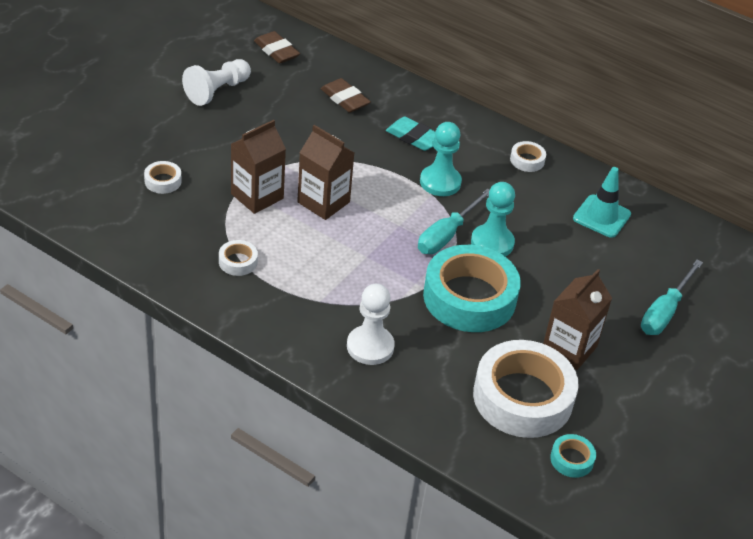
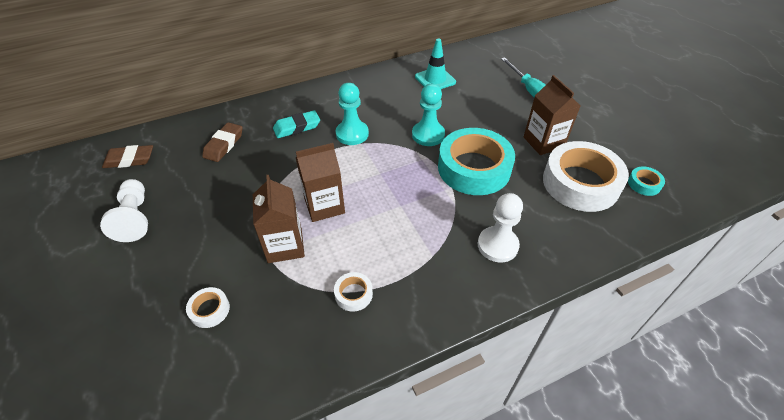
camera: 55 degrees left, 5 degrees up
(345, 99) = (224, 145): brown eraser -> brown eraser turned 60 degrees counterclockwise
(447, 235) = (406, 153): turquoise screwdriver -> none
(527, 160) = (362, 87): white tape -> none

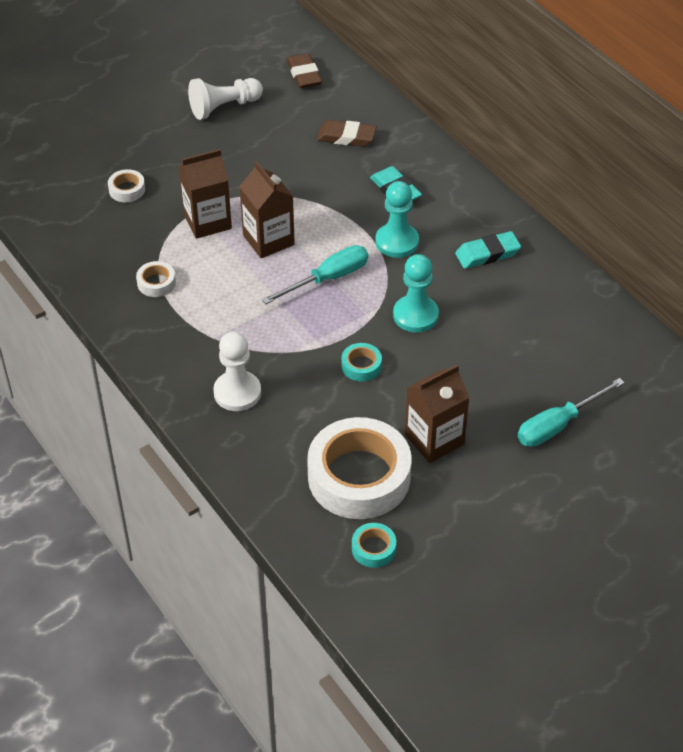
camera: 80 degrees right, 0 degrees up
(377, 95) = (487, 254): none -> turquoise eraser
(380, 175) = (328, 279): none -> turquoise screwdriver
(435, 79) = (548, 311): turquoise traffic cone -> none
(474, 168) = (361, 366): turquoise tape -> turquoise tape, size x0.42

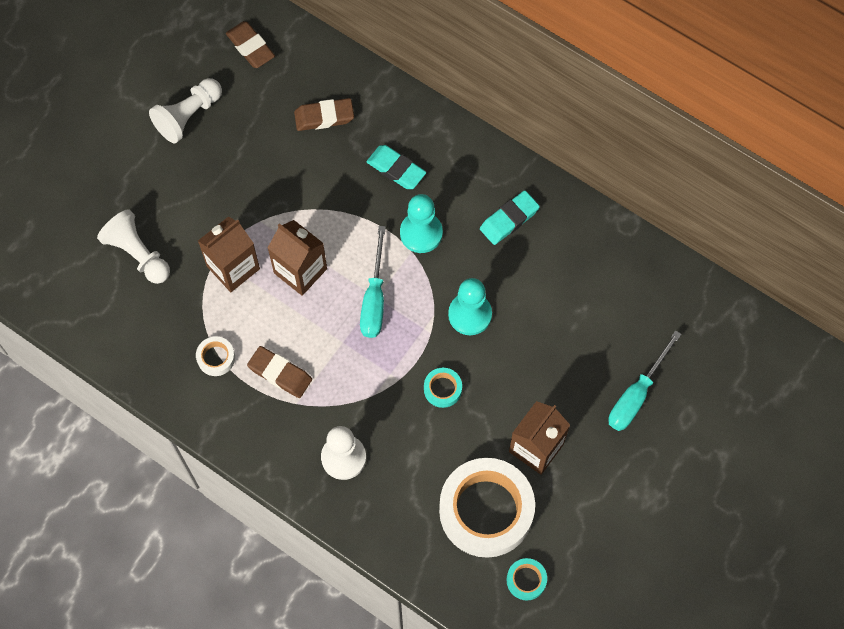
camera: 20 degrees left, 20 degrees up
(127, 190) = (138, 254): white tape -> white pawn
(209, 311) = (280, 374): none -> brown eraser
(328, 279) = (374, 298): turquoise screwdriver -> turquoise screwdriver turned 150 degrees clockwise

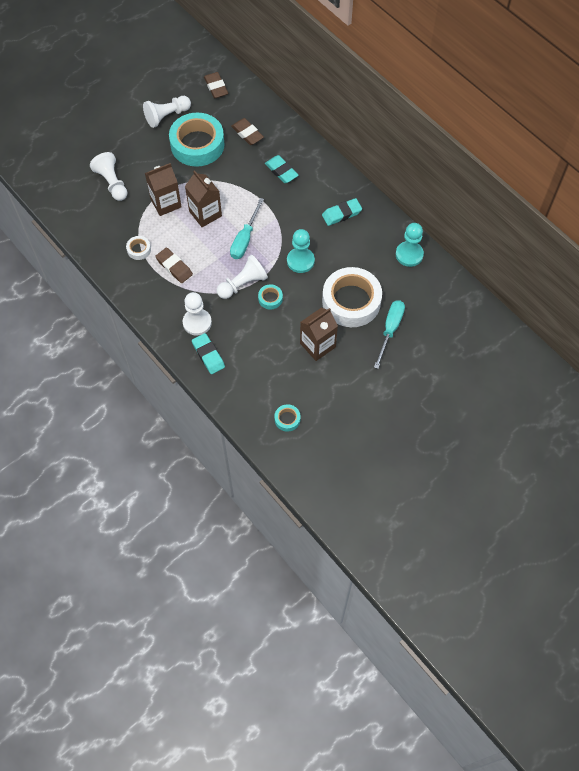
camera: 15 degrees right, 5 degrees down
(252, 154) = (197, 144): none -> turquoise tape
(324, 117) = (247, 133): brown eraser -> brown eraser turned 45 degrees clockwise
(377, 507) = (208, 355): none -> turquoise eraser
(393, 375) = (243, 284): none -> white pawn
(421, 233) = (285, 209): turquoise pawn -> turquoise pawn (409, 254)
(486, 510) = (275, 373): white tape -> white tape (351, 301)
(636, 395) = (390, 330): turquoise screwdriver -> turquoise screwdriver turned 150 degrees clockwise

